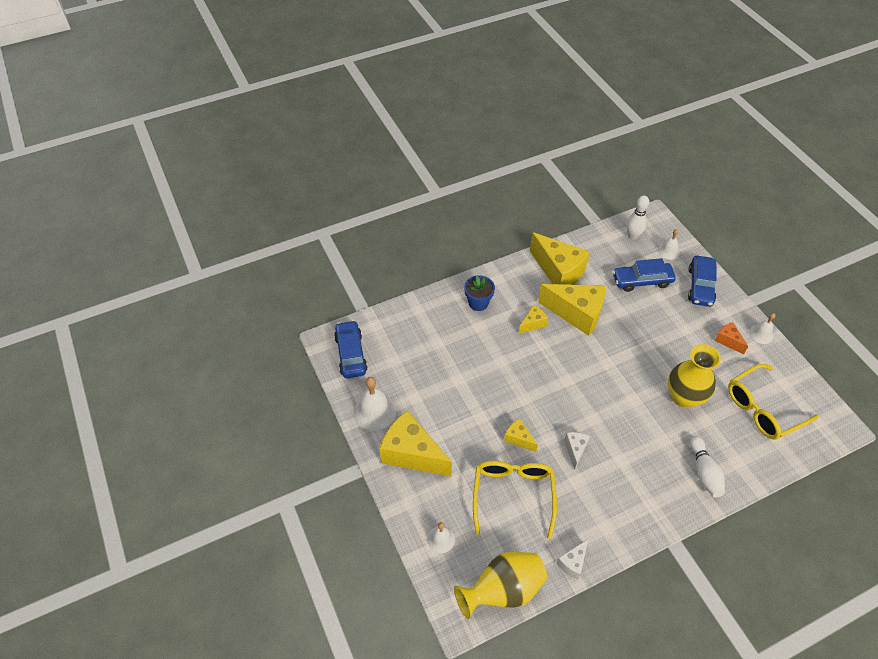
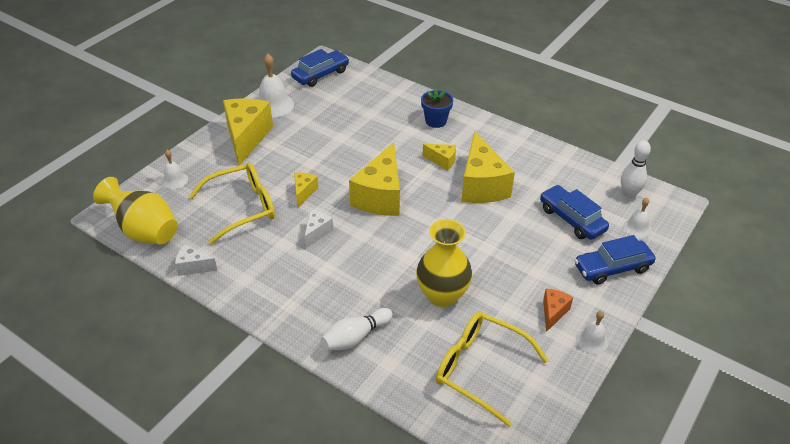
camera: 60 degrees right, 10 degrees down
(558, 271) = (523, 157): yellow cheese -> yellow cheese (380, 196)
(575, 450) = (317, 233): white cheese -> white cheese turned 45 degrees counterclockwise

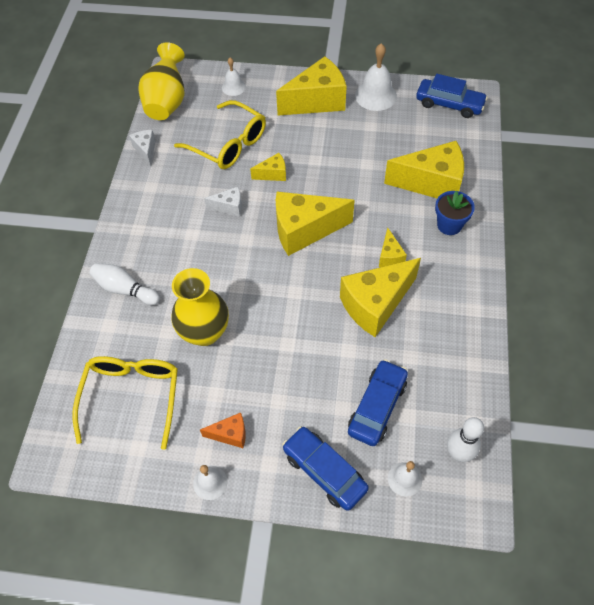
camera: 65 degrees right, 15 degrees up
(390, 113) = (431, 183): none -> yellow cheese

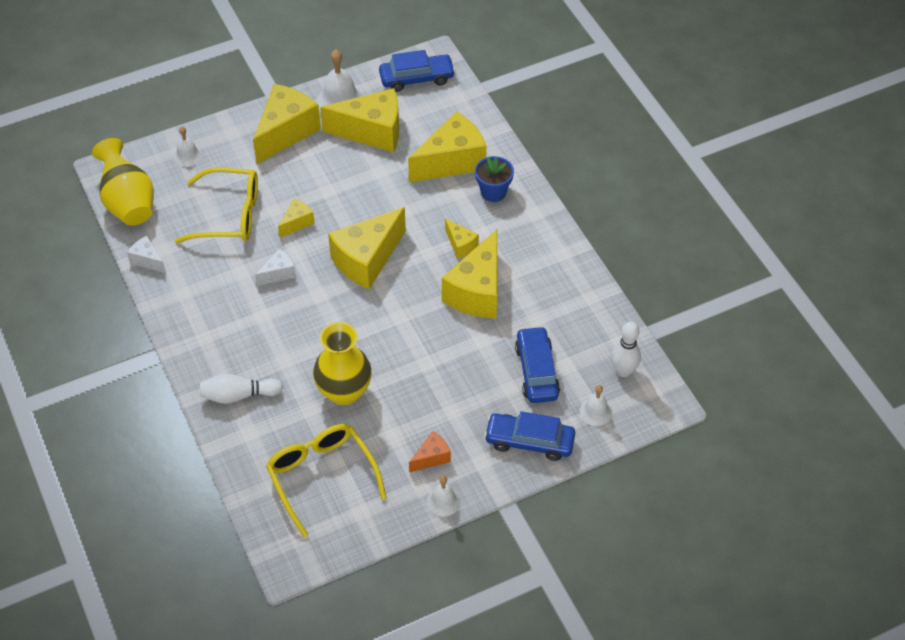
camera: 35 degrees left, 5 degrees down
(383, 130) = (372, 132): none -> yellow cheese

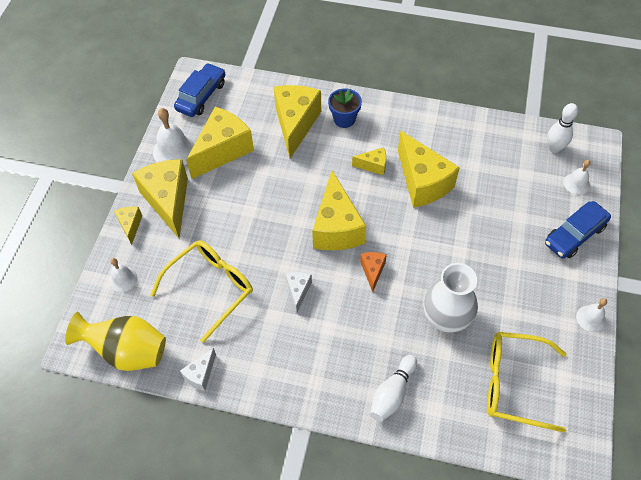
camera: 50 degrees left, 5 degrees up
(147, 260) = (200, 374): white cheese -> white cheese turned 45 degrees counterclockwise
(297, 223) = (261, 249): yellow cheese -> yellow cheese (130, 225)
(344, 391) = (445, 318): yellow vase -> white vase
(431, 457) = (547, 301): orange cheese -> orange cheese (372, 271)
(537, 371) = (518, 193): blue car -> none

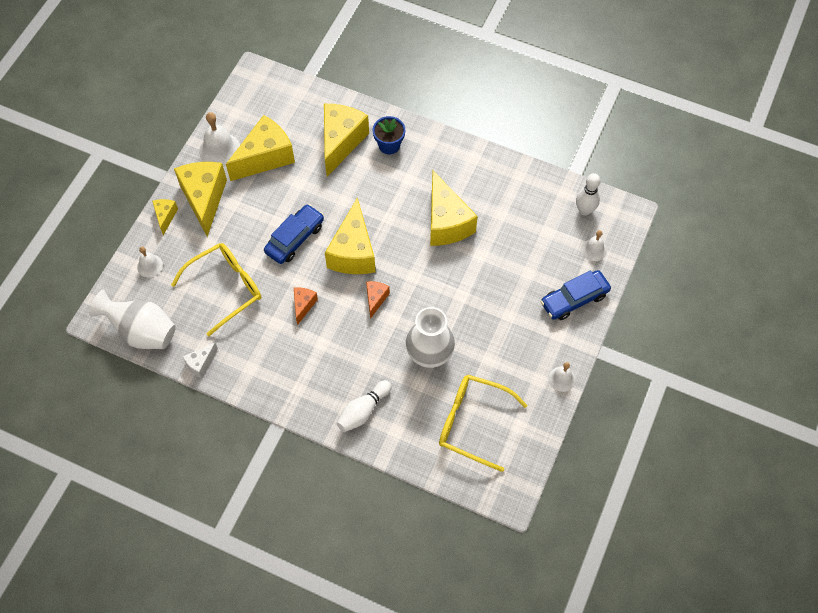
camera: 10 degrees right, 5 degrees up
(127, 351) = (142, 331): yellow vase -> white vase
(201, 96) = (257, 97): blue car -> blue car (295, 238)
(298, 291) = (303, 305): white cheese -> orange cheese
(373, 165) = (404, 197): yellow cheese -> none

